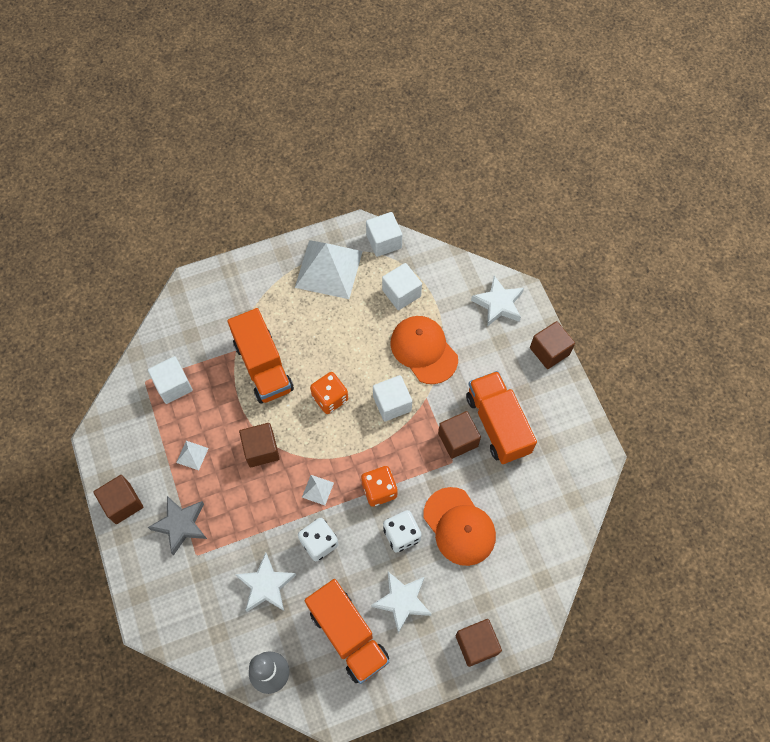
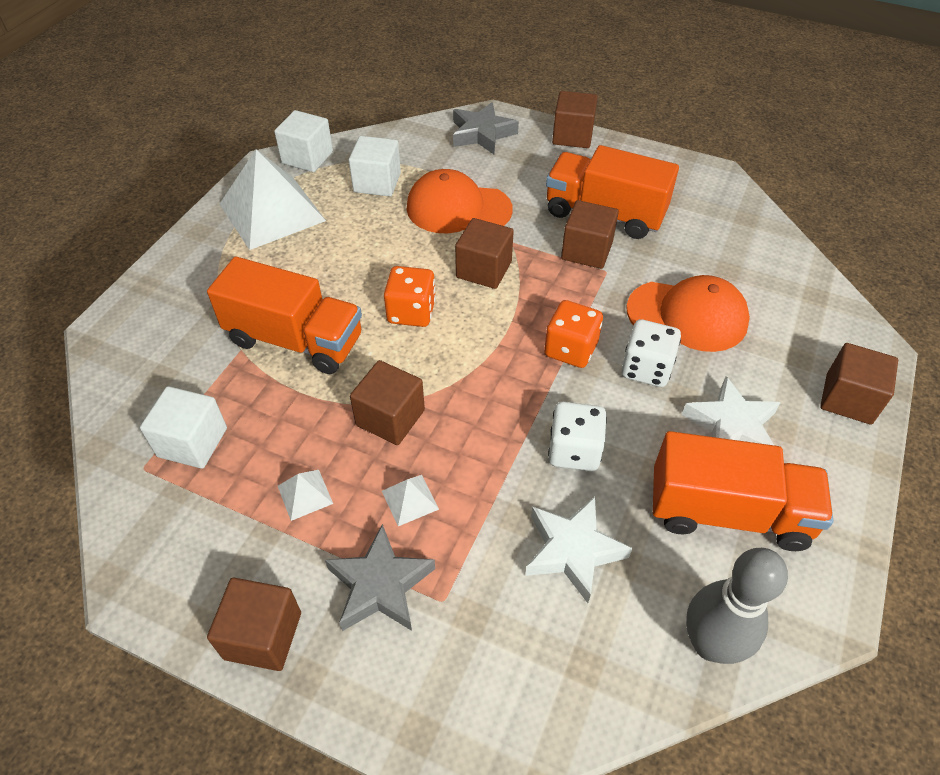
camera: 45 degrees left, 15 degrees down
(317, 490) = (505, 402): white pyramid -> white pyramid (410, 500)
(392, 403) = (484, 269): white cube -> brown cube
(498, 304) = (482, 134): white star -> grey star

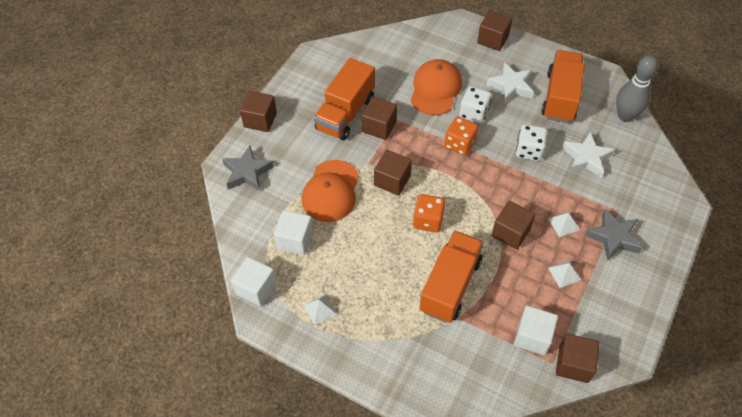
camera: 85 degrees left, 5 degrees up
(263, 635) = (646, 288): brown cube -> brown cube (573, 364)
(272, 212) = (320, 309): white pyramid -> white pyramid, size x0.41

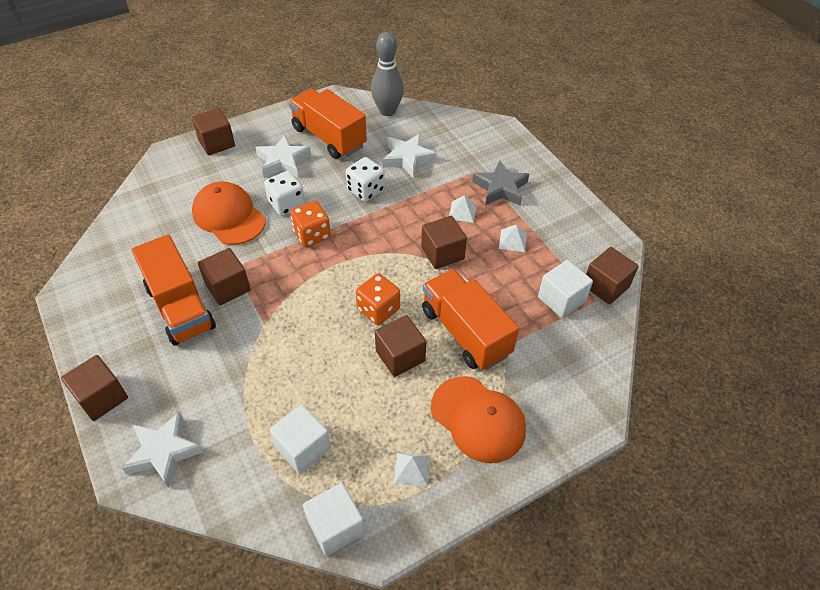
camera: 60 degrees left, 5 degrees down
(247, 172) = (163, 452): grey star -> white star
(331, 191) = (269, 376): orange cap -> orange cap (478, 419)
(392, 180) = (305, 313): brown cube -> brown cube (400, 356)

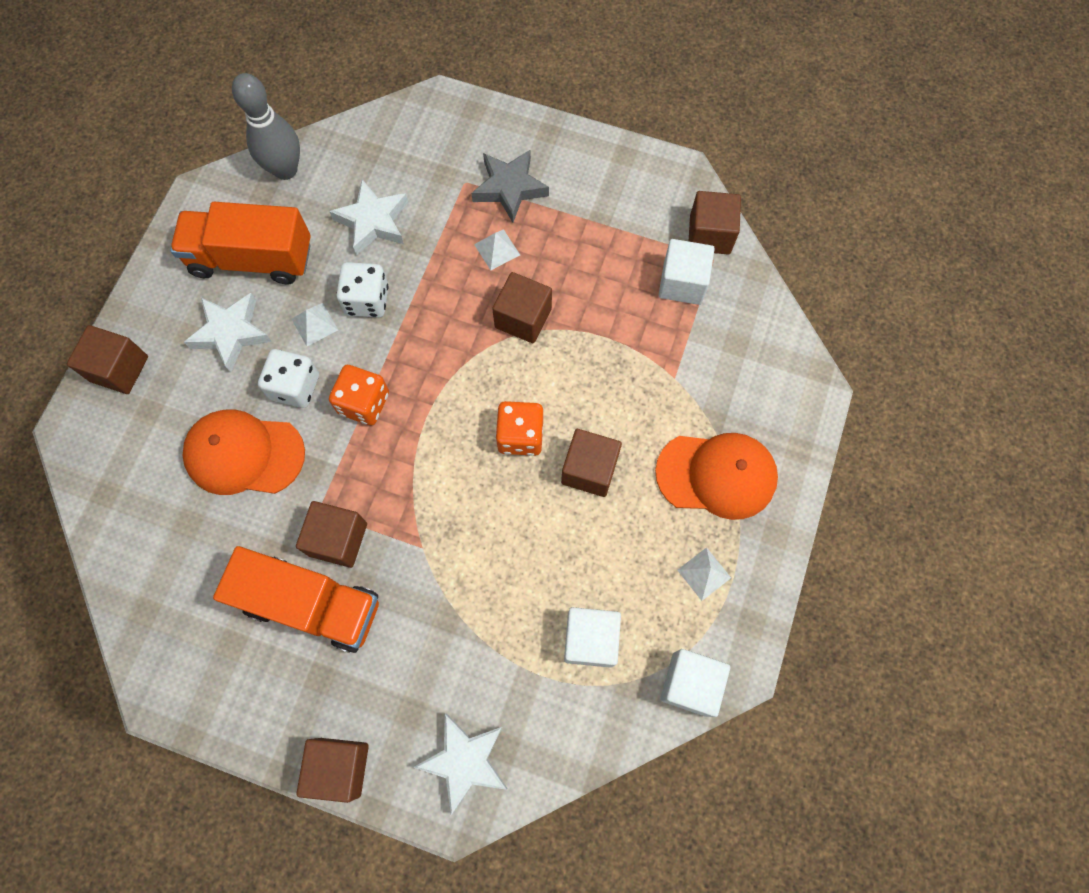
camera: 40 degrees left, 20 degrees up
(465, 332) = (626, 393): orange truck -> none
(513, 240) = (579, 247): white pyramid -> white pyramid (314, 324)

